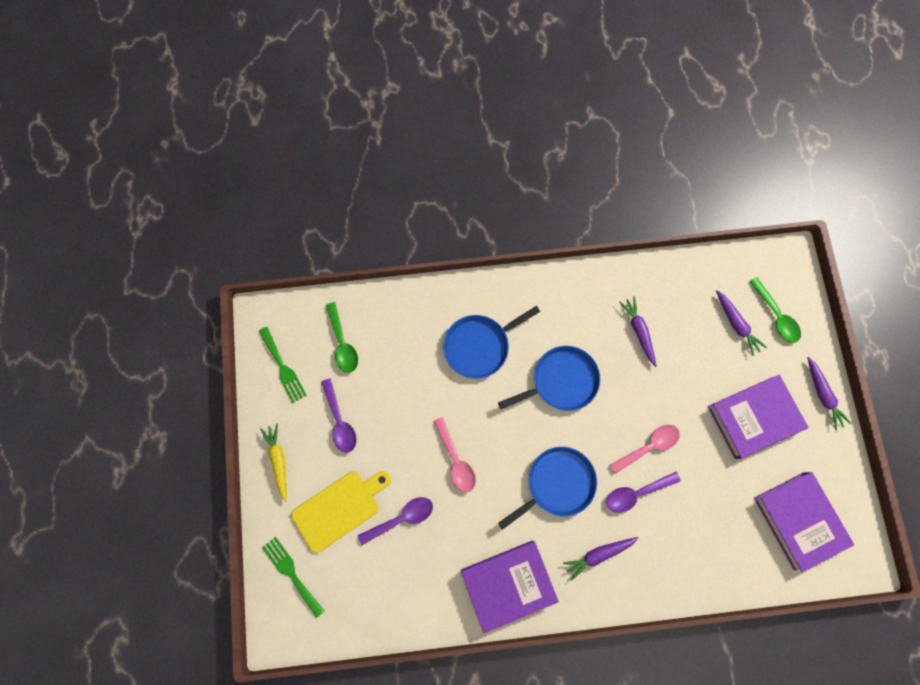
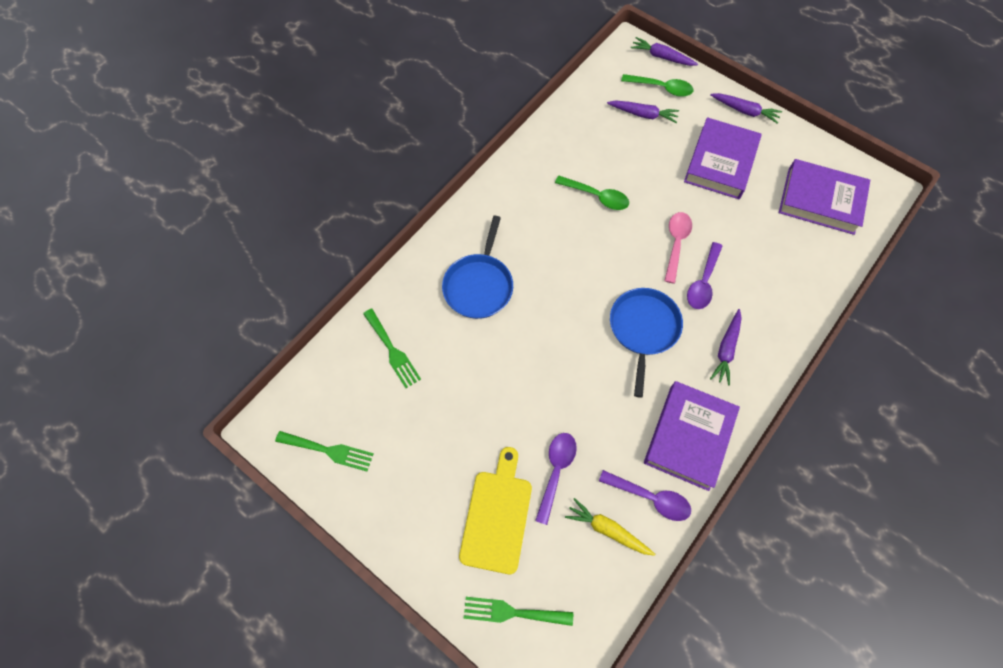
camera: 45 degrees left, 10 degrees down
(279, 461) = (404, 531): yellow carrot -> yellow carrot (608, 530)
(340, 421) = (424, 446): purple spoon -> purple spoon (650, 498)
(342, 343) = (363, 384): green spoon -> green spoon (597, 196)
(381, 338) = (392, 351): none -> green fork
(456, 460) = (551, 385): pink spoon -> none
(561, 381) = (567, 255): blue pan -> none
(639, 332) = (584, 174): purple carrot -> purple carrot (662, 57)

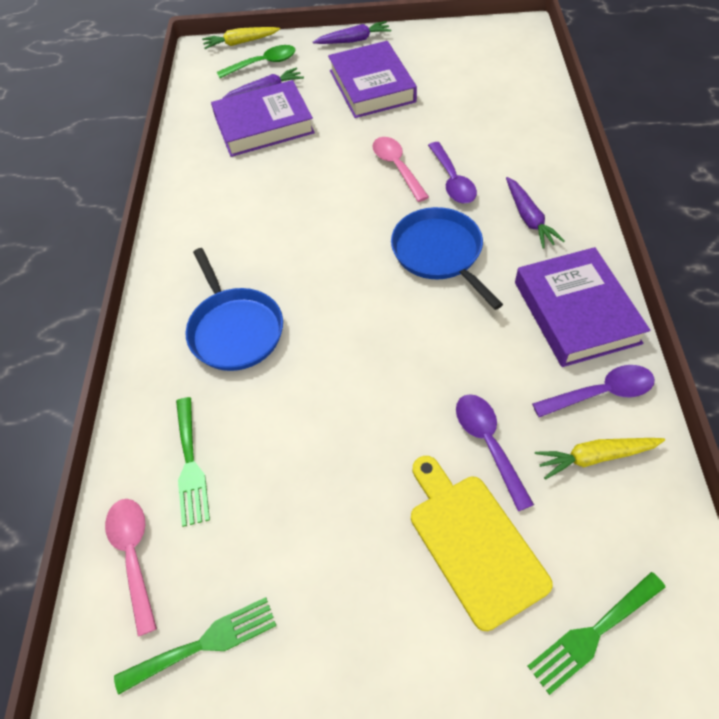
camera: 35 degrees left, 10 degrees down
(330, 378) = (134, 555): none -> pink spoon
(392, 351) = (190, 465): green fork -> green fork turned 60 degrees clockwise
(597, 196) = (284, 177): green spoon -> none
(662, 57) = (241, 42): purple carrot -> yellow carrot
(820, 201) = (483, 64): purple book -> purple book (264, 125)

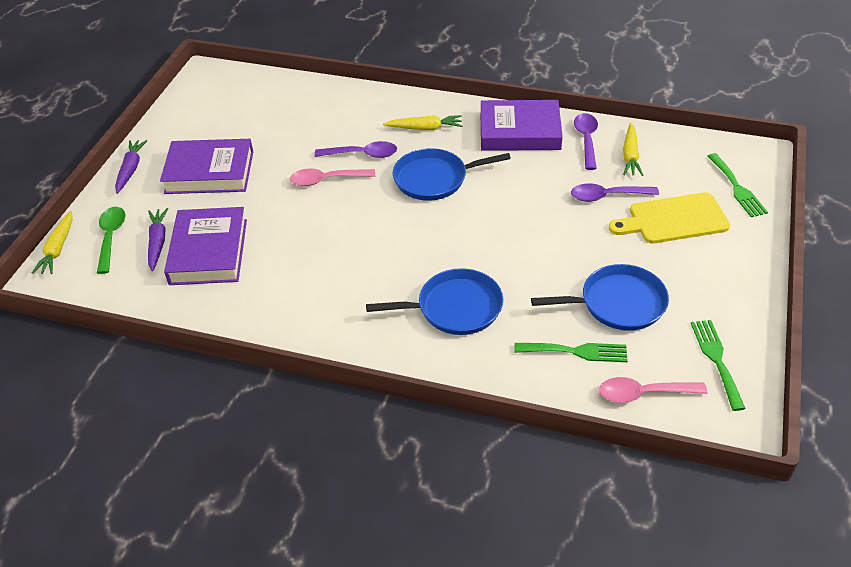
camera: 75 degrees left, 10 degrees down
(281, 497) = (618, 303): none -> blue pan
(528, 218) = (424, 128): purple carrot -> yellow carrot

